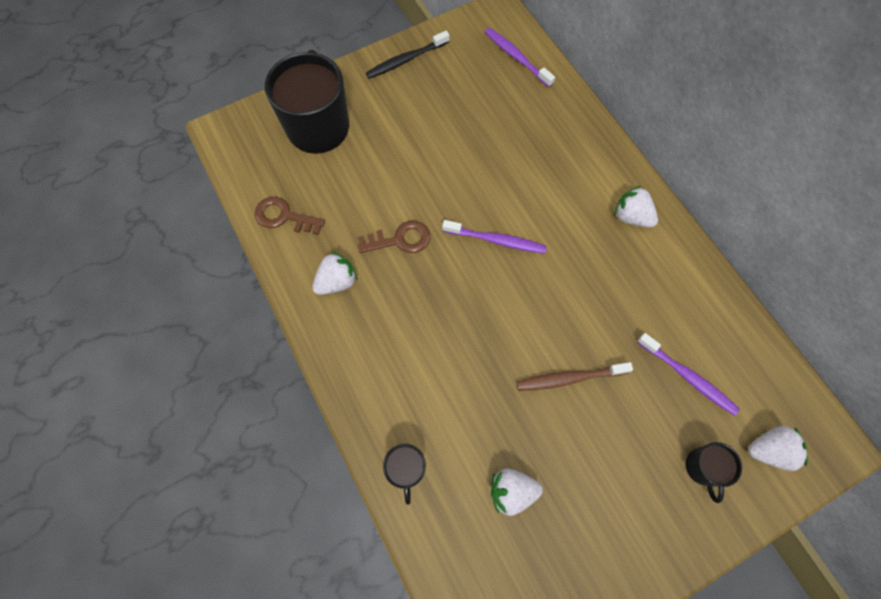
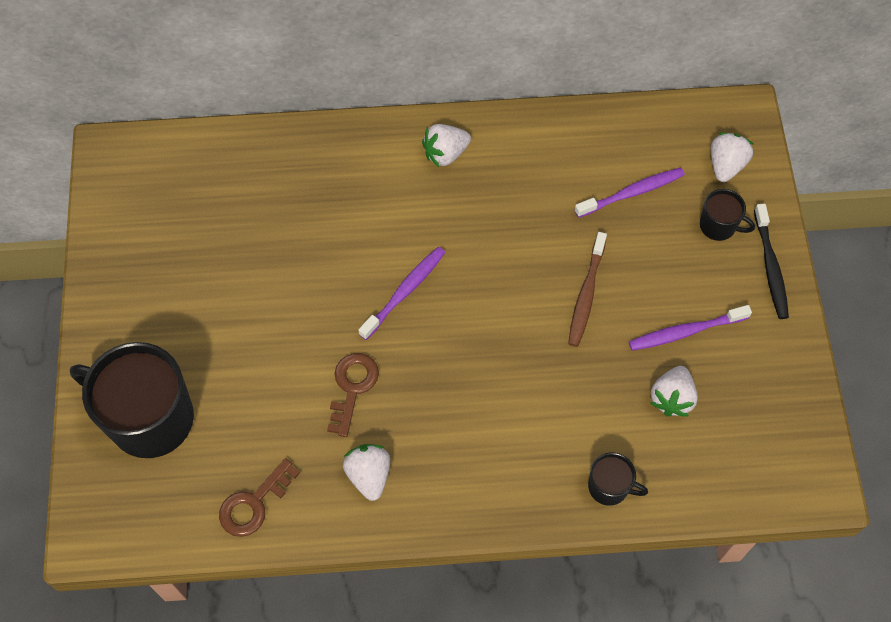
camera: 65 degrees left, 5 degrees down
(406, 60) = (114, 281): black toothbrush -> black toothbrush (770, 267)
(516, 57) = (185, 164): purple toothbrush -> purple toothbrush (685, 332)

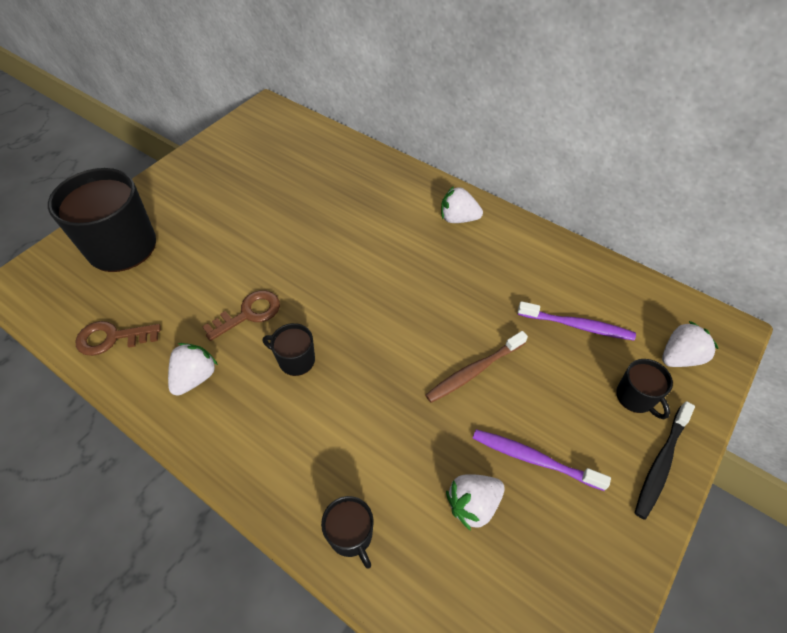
camera: 40 degrees right, 10 degrees down
(404, 292) = (345, 280): purple toothbrush -> none
(436, 395) = (295, 360): none -> black mug

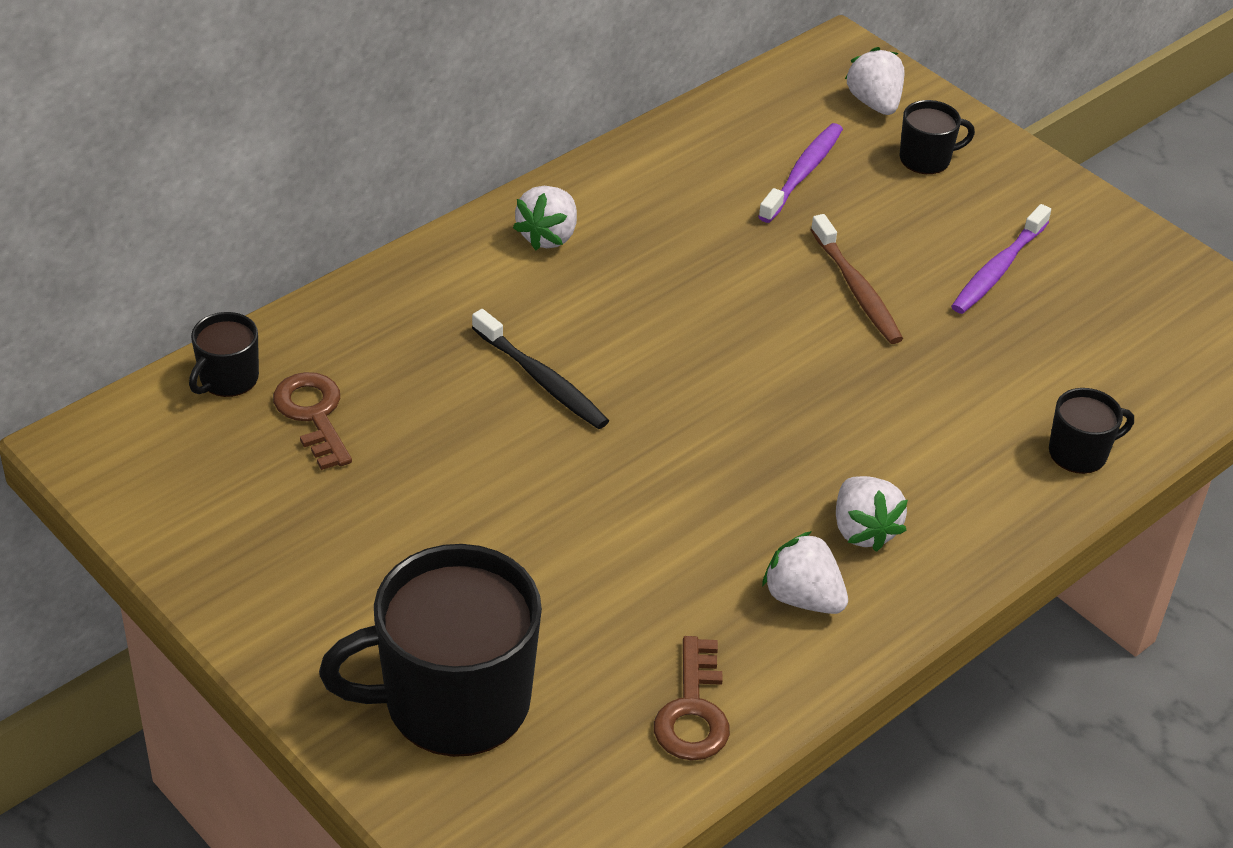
camera: 80 degrees left, 10 degrees down
(249, 313) = (686, 521): brown key -> brown key (313, 415)
(295, 360) = (795, 474): black mug -> black mug (228, 378)
(473, 504) = (1051, 336): white strawberry -> white strawberry (863, 530)
(661, 463) = (1018, 169): black toothbrush -> black toothbrush (542, 380)

